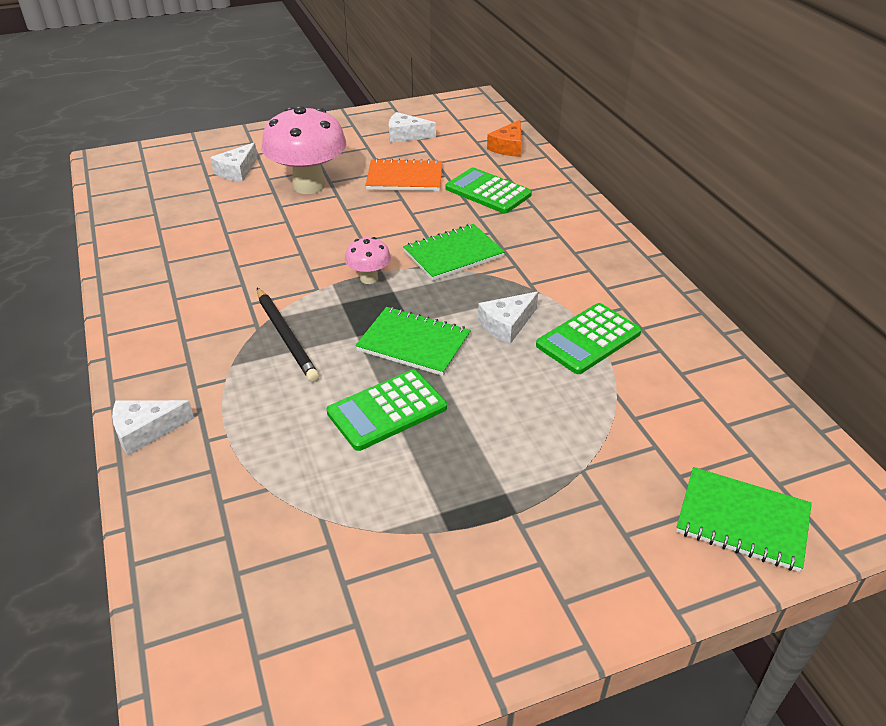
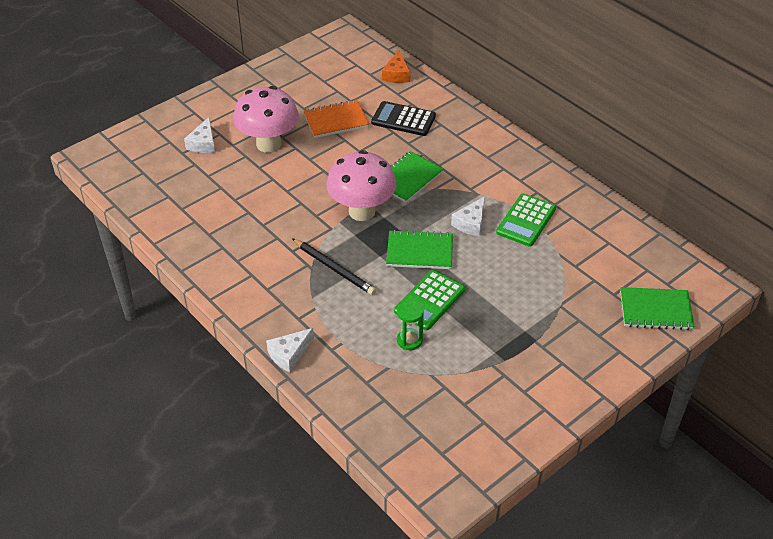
camera: 20 degrees left, 5 degrees up
(322, 458) = (409, 340): none -> green hourglass
(369, 278) = (362, 211): pink mushroom -> pink mushroom, size x2.09
(406, 135) = (313, 80): white cheese -> none
(488, 192) = (403, 119): green calculator -> black calculator

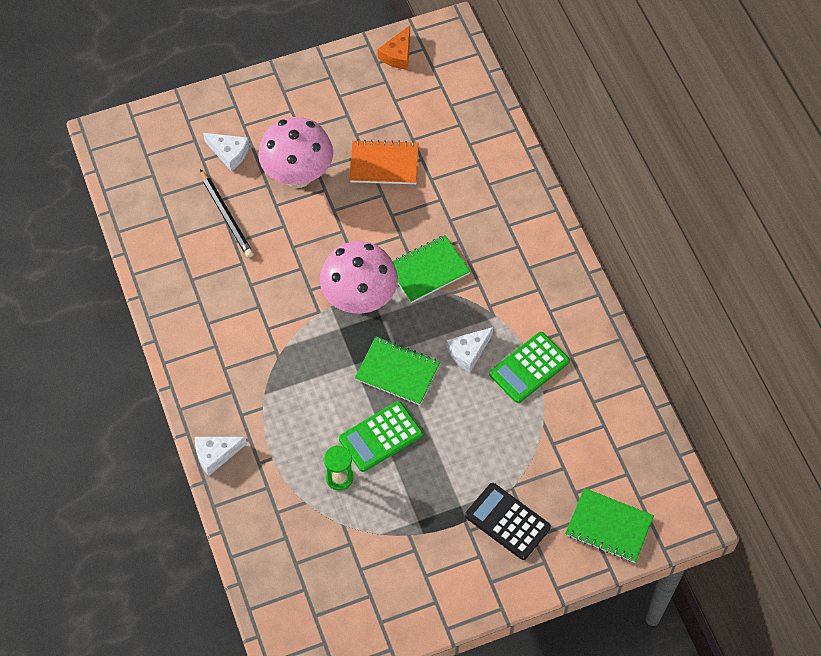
camera: 20 degrees right, 15 degrees up
(203, 143) = (229, 153): white cheese -> white cheese turned 90 degrees counterclockwise
(334, 268) = (301, 365): black pencil -> black pencil (226, 216)
(396, 74) = (481, 115): orange cheese -> orange cheese (398, 55)
(403, 119) = (459, 185): black calculator -> black calculator (507, 521)

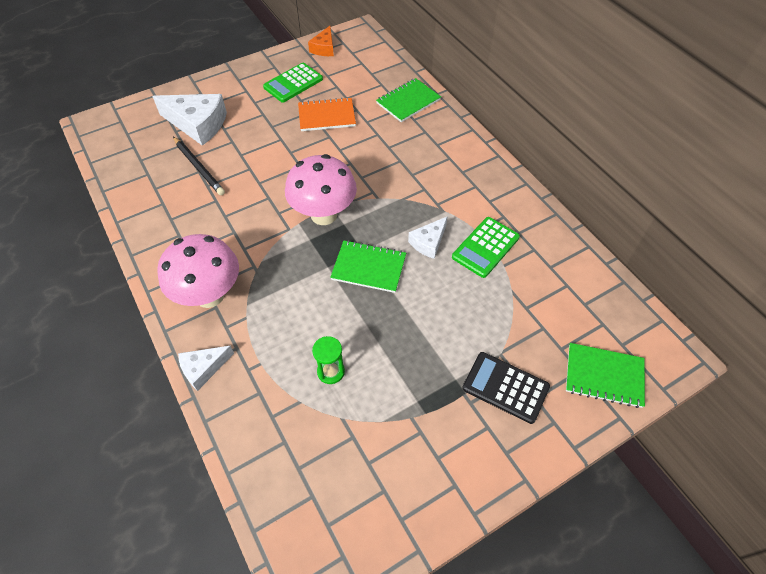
camera: 10 degrees left, 5 degrees down
(229, 153) = (198, 124): white cheese -> white cheese, size x1.78
(298, 176) = (257, 132): pink mushroom -> pink mushroom (209, 295)
(380, 437) = (364, 326): green calculator -> green calculator (293, 83)
(428, 270) = (378, 185): green notebook -> green notebook (408, 101)

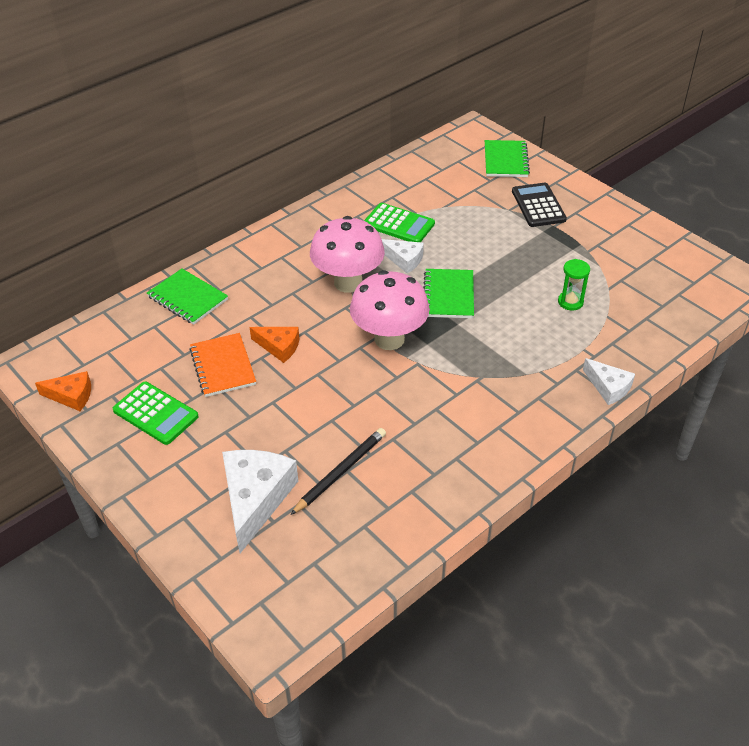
camera: 100 degrees left, 10 degrees down
(209, 295) = (526, 406): pink mushroom -> pink mushroom (348, 283)
(337, 147) = (279, 347): none -> orange cheese
(505, 387) = (538, 205): black calculator -> black calculator turned 150 degrees clockwise

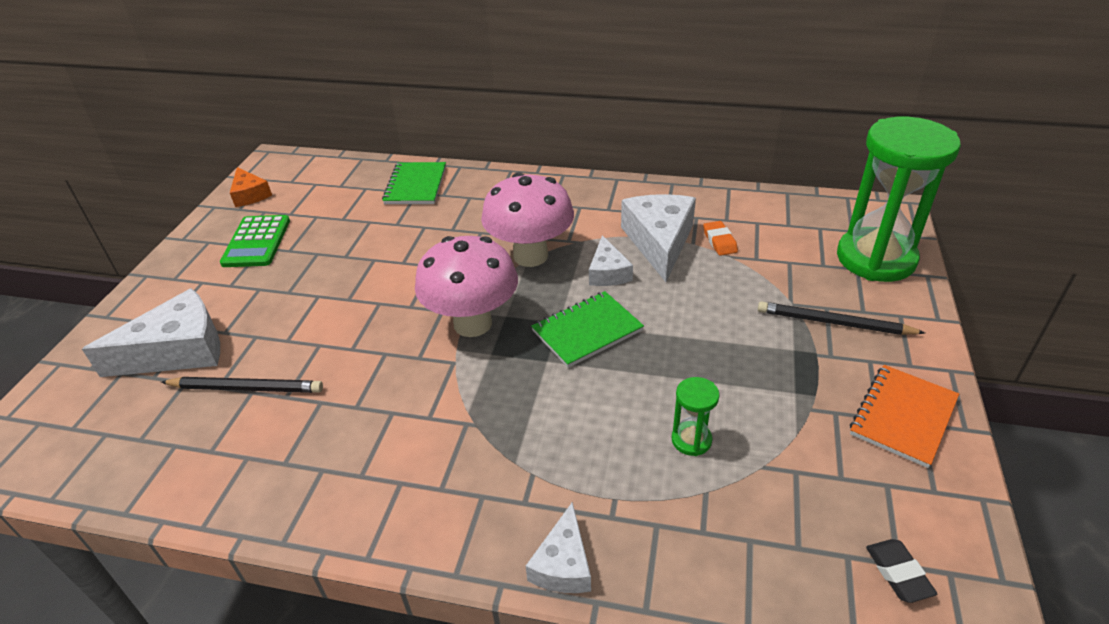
camera: 55 degrees right, 5 degrees down
(223, 366) = (343, 245): orange notebook -> orange notebook (903, 417)
(279, 347) = (397, 262): orange cheese -> none
(399, 224) = (659, 242): green calculator -> white cheese
(426, 202) = (719, 241): none -> orange eraser
(505, 160) = (875, 259): green notebook -> green hourglass
(538, 205) = (834, 323): black calculator -> black pencil
(698, 285) = (898, 573): none -> black eraser

